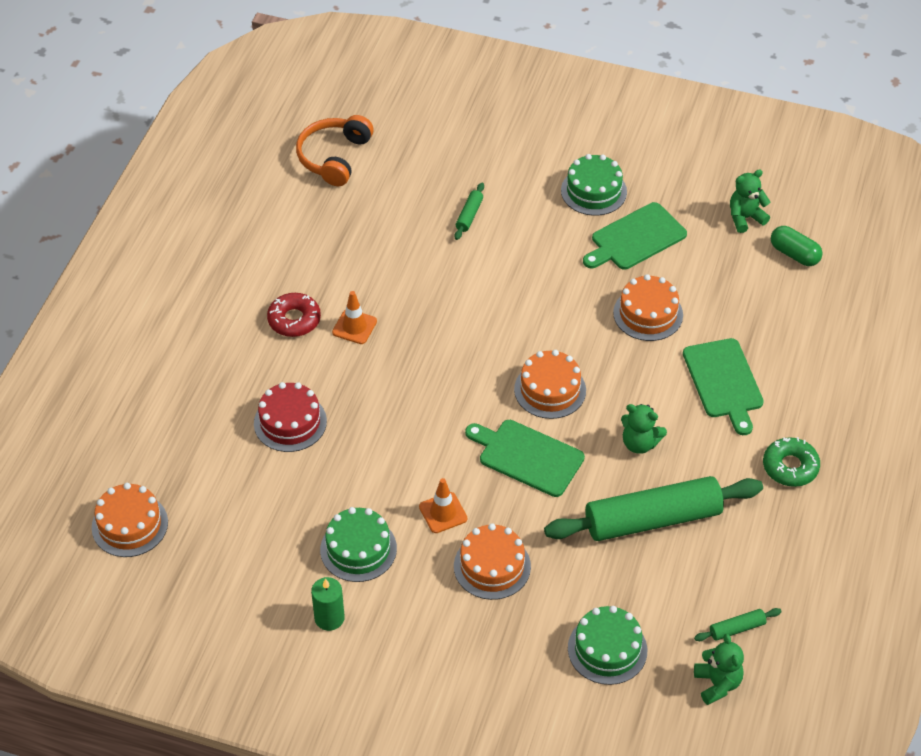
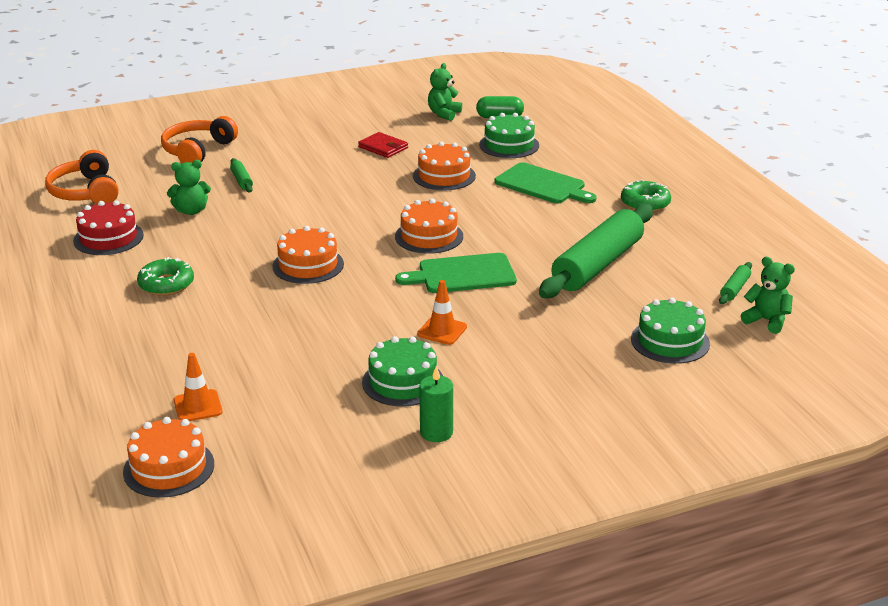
camera: 40 degrees left, 20 degrees down
(290, 422) = (241, 339): red cake -> red cake (108, 238)
(294, 320) = (166, 284): red donut -> green donut
(354, 327) = (225, 267): orange traffic cone -> orange traffic cone (198, 406)
(471, 148) = (197, 150): none -> orange headphones
(492, 566) = (522, 340): orange cake -> orange cake (308, 265)
(593, 191) = (321, 138): green cake -> green cake (509, 145)
(636, 238) = (383, 147): green cutting board -> red wallet
(639, 443) = (532, 234): green teddy bear -> green teddy bear (191, 211)

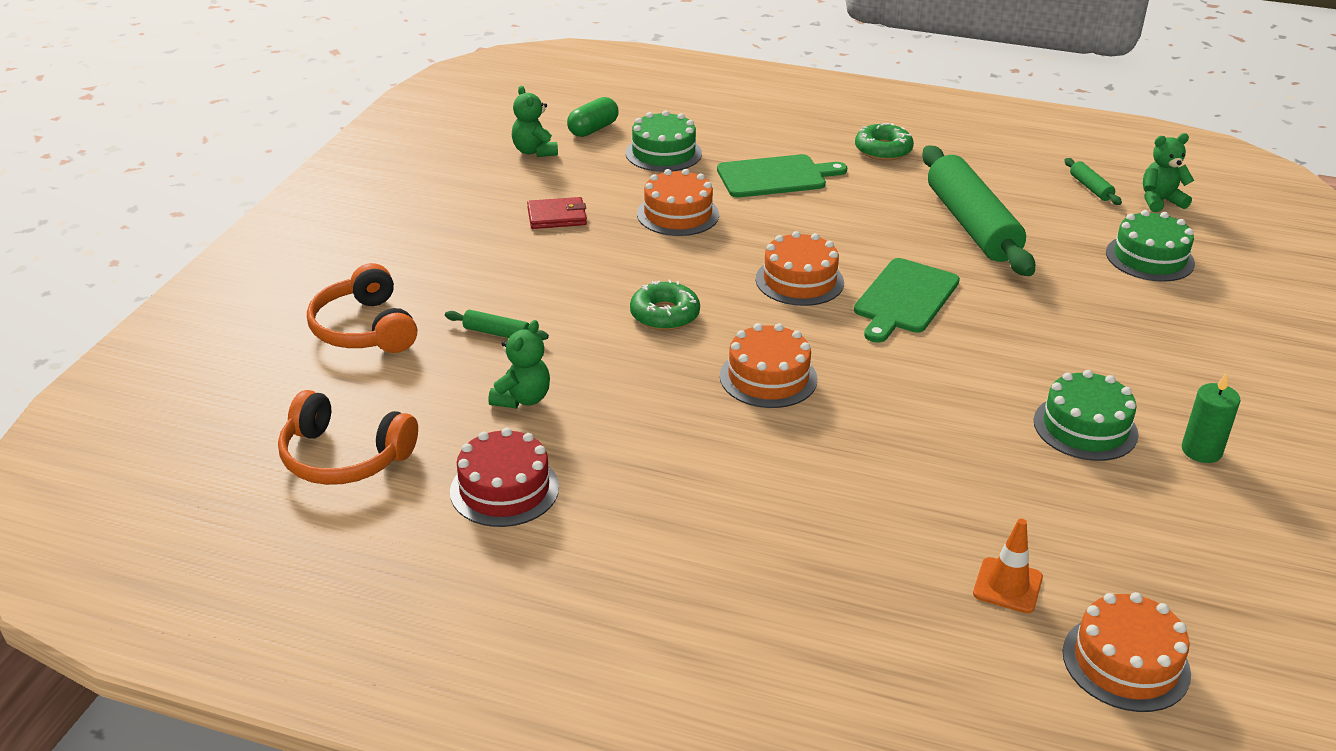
camera: 50 degrees left, 5 degrees up
(166, 284) = (689, 493): green donut -> green donut (664, 315)
(442, 331) = (1006, 360): orange traffic cone -> none

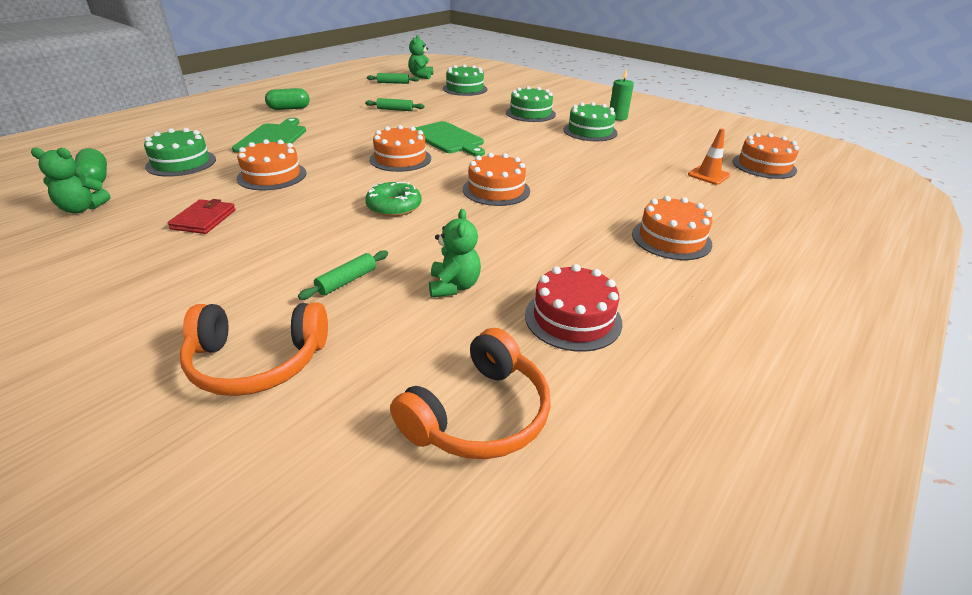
camera: 70 degrees left, 0 degrees up
(522, 399) = (454, 286): green teddy bear -> green teddy bear turned 45 degrees clockwise
(735, 552) = (671, 239): none -> orange cake
(883, 150) = (289, 108): green donut -> green capsule
(971, 225) = (395, 110): green rolling pin -> green rolling pin, size x0.40
(1103, 349) = (530, 113): none -> green cake

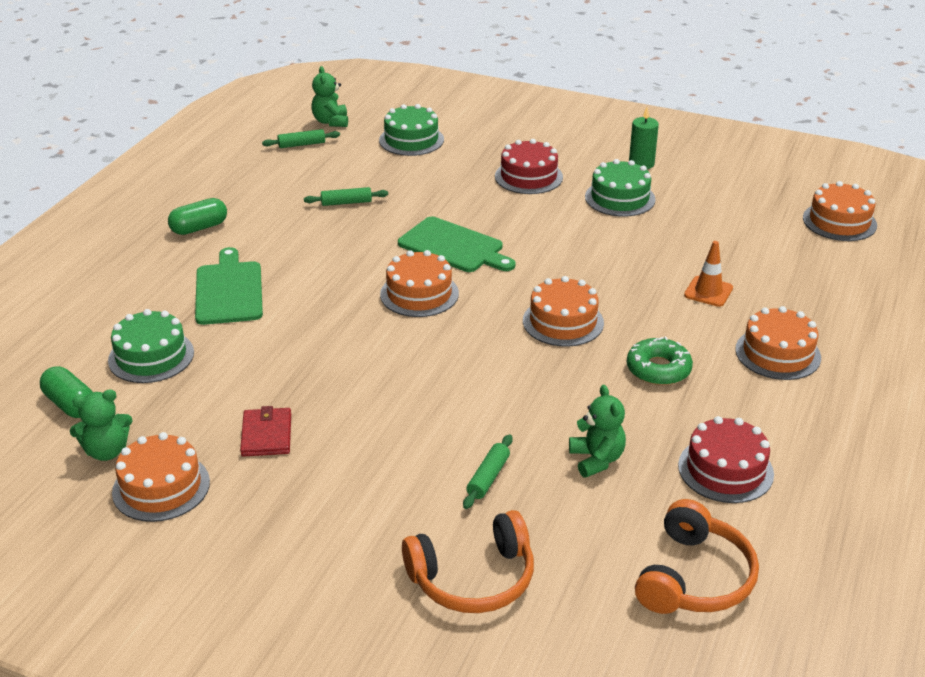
camera: 15 degrees left, 0 degrees up
(272, 175) = (285, 353): orange cake -> orange cake (161, 487)
(394, 206) = (465, 370): green donut -> green donut (658, 369)
(530, 113) = (528, 176): green cake -> red cake
(708, 175) = (784, 249): orange traffic cone -> orange traffic cone (708, 291)

